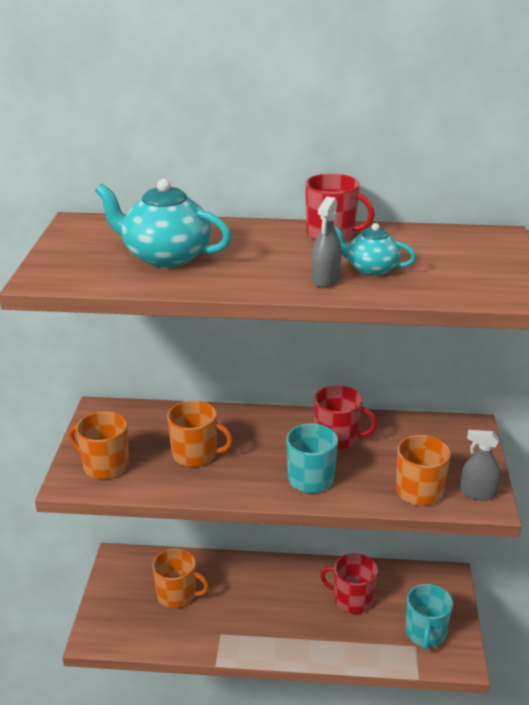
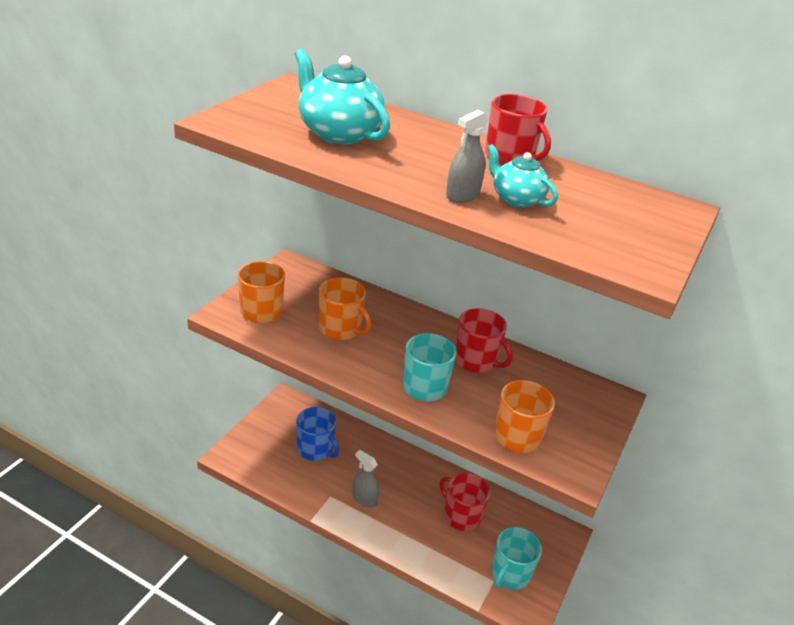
camera: 20 degrees right, 5 degrees up
(177, 595) = (315, 449): orange mug -> blue mug
(478, 493) = (574, 460): grey spray bottle -> grey spray bottle (364, 499)

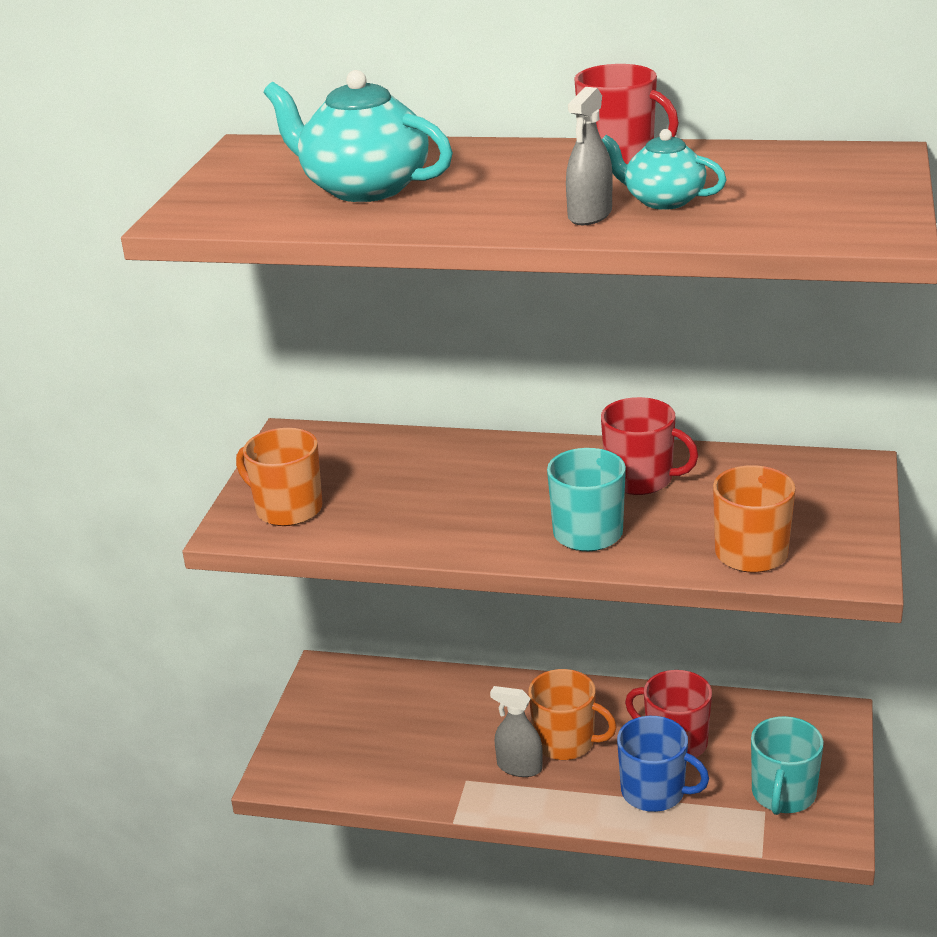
camera: 10 degrees left, 5 degrees down
(315, 449) = (408, 725): blue mug -> blue mug (654, 792)
(340, 329) = (422, 497): orange mug -> orange mug (566, 742)

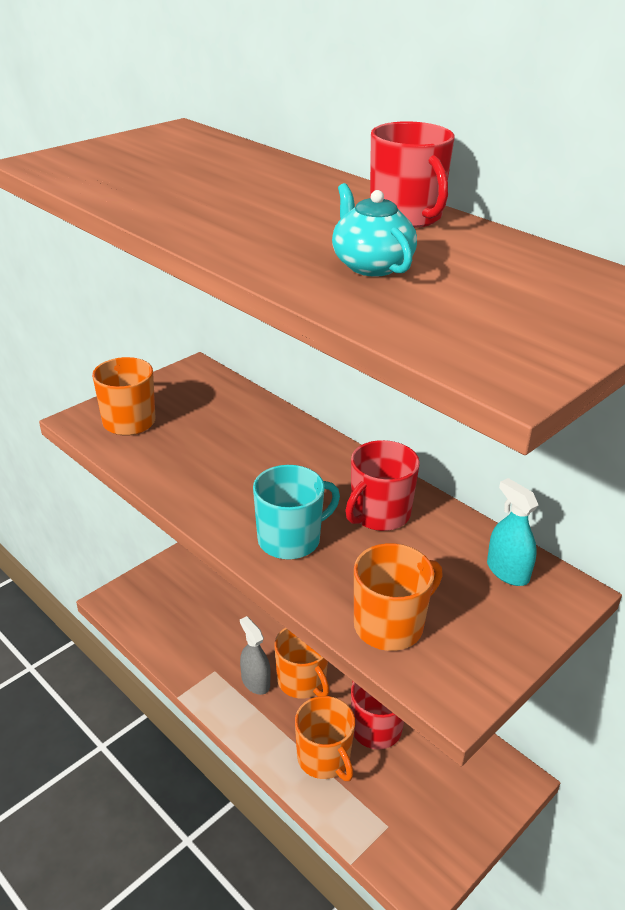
camera: 30 degrees right, 5 degrees up
(363, 188) = (183, 179): turquoise teapot -> none
(590, 215) = (292, 256): grey spray bottle -> none
(640, 479) = (379, 514): red mug -> red mug turned 75 degrees clockwise
(654, 792) = (324, 758): blue mug -> orange mug
(783, 794) = (414, 821): turquoise mug -> none
(796, 473) = (507, 571): none -> turquoise spray bottle

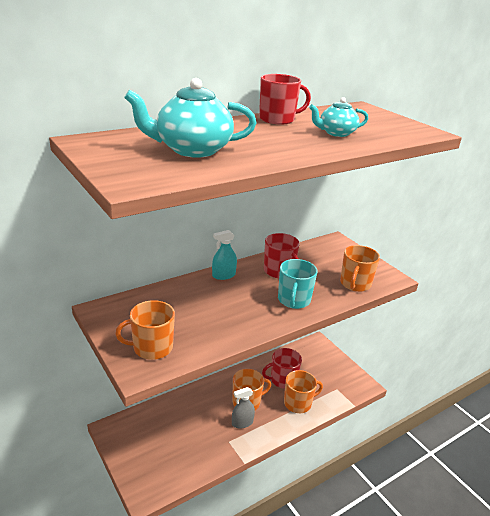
camera: 80 degrees left, 5 degrees down
(181, 176) = (192, 150): none -> turquoise teapot
(290, 539) = (293, 300): turquoise mug -> turquoise mug turned 150 degrees counterclockwise
(390, 625) = (355, 284): orange mug -> orange mug turned 135 degrees counterclockwise
(507, 571) = (324, 249): turquoise spray bottle -> turquoise spray bottle (223, 275)

